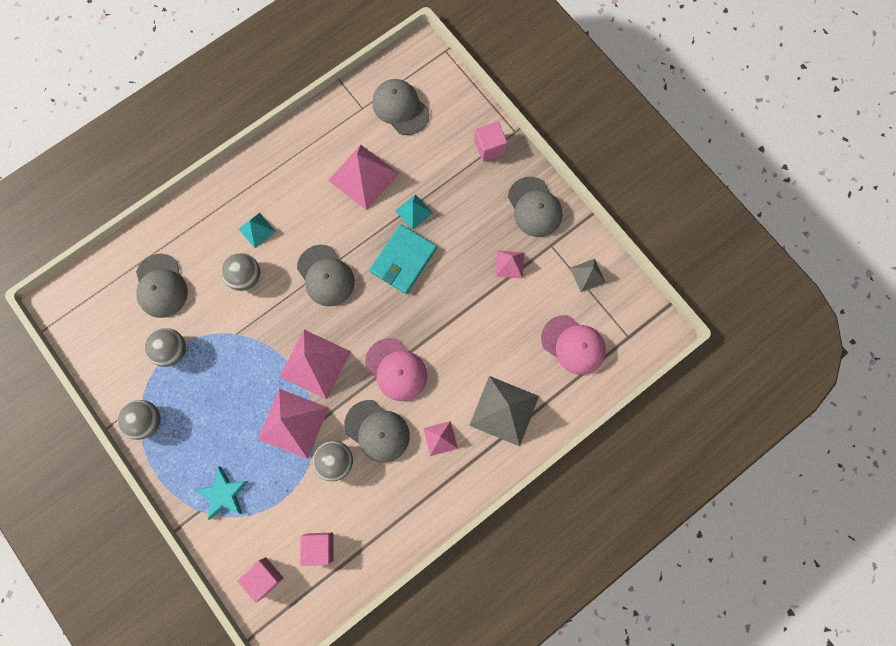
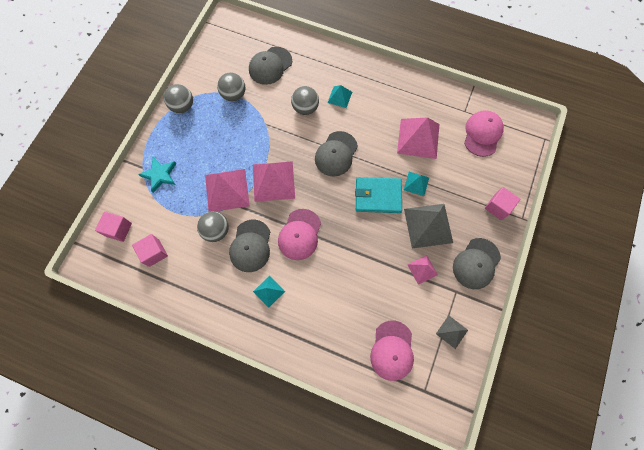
camera: 60 degrees right, 5 degrees down
(400, 108) = (482, 134): grey cap -> pink cap
(440, 438) = (269, 291): pink pyramid -> turquoise pyramid
(504, 410) = (313, 326): grey pyramid -> grey pyramid (428, 225)

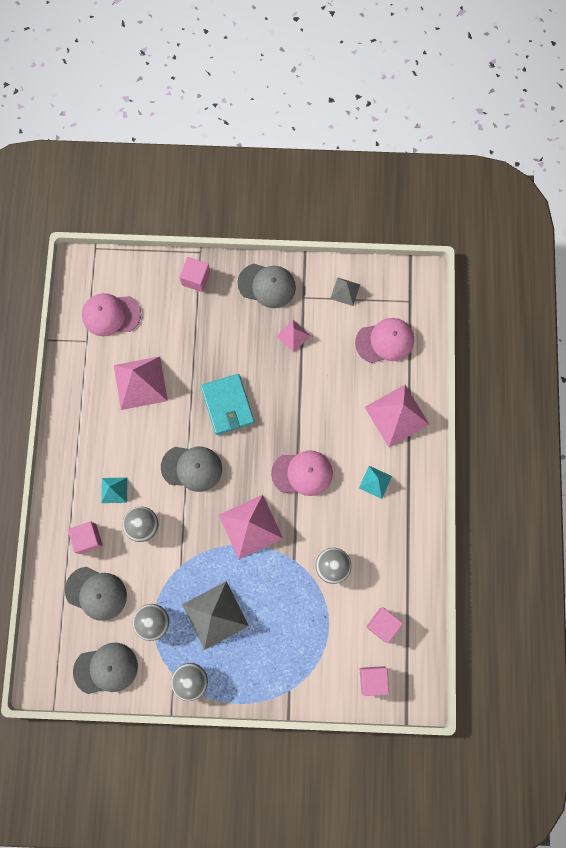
camera: 110 degrees left, 5 degrees up
(160, 175) = (290, 664): turquoise star -> none
(227, 190) = (280, 575): pink pyramid -> pink pyramid (396, 415)
(250, 246) = (334, 521): grey cap -> grey cap (106, 668)
(311, 71) = (88, 539): none -> pink cube
(416, 183) = (198, 369): turquoise pyramid -> none
(428, 225) = (243, 343): grey pyramid -> grey pyramid (215, 615)

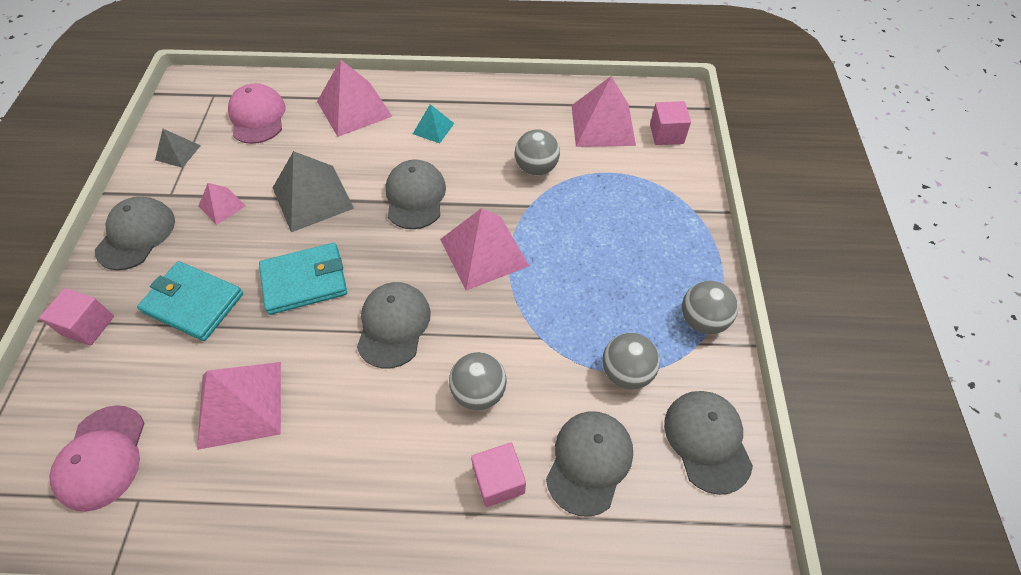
camera: 90 degrees left, 20 degrees down
(114, 490) = (418, 439): turquoise pyramid -> none
(211, 337) = (193, 303): none -> turquoise wallet
(215, 615) = (608, 292): grey pyramid -> grey pyramid (312, 197)
(302, 473) = (415, 196): pink cap -> grey cap
(383, 625) = (602, 125): pink cube -> pink pyramid

